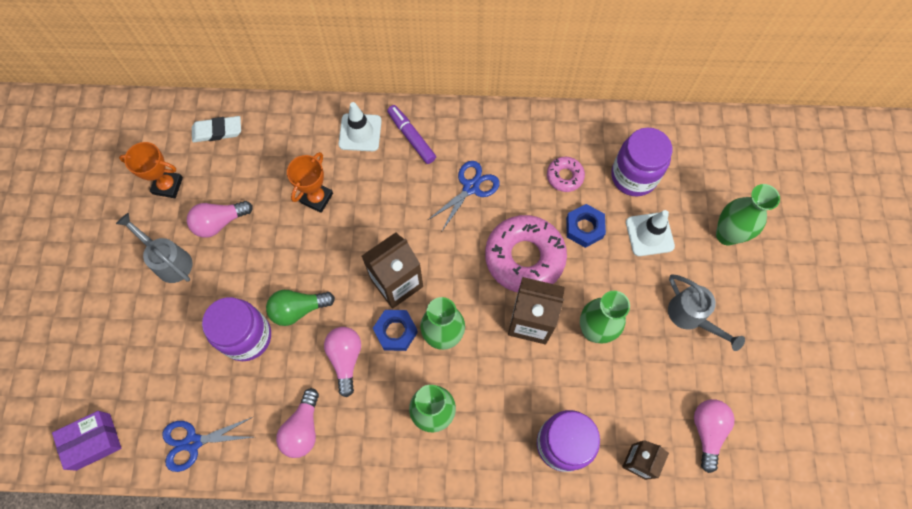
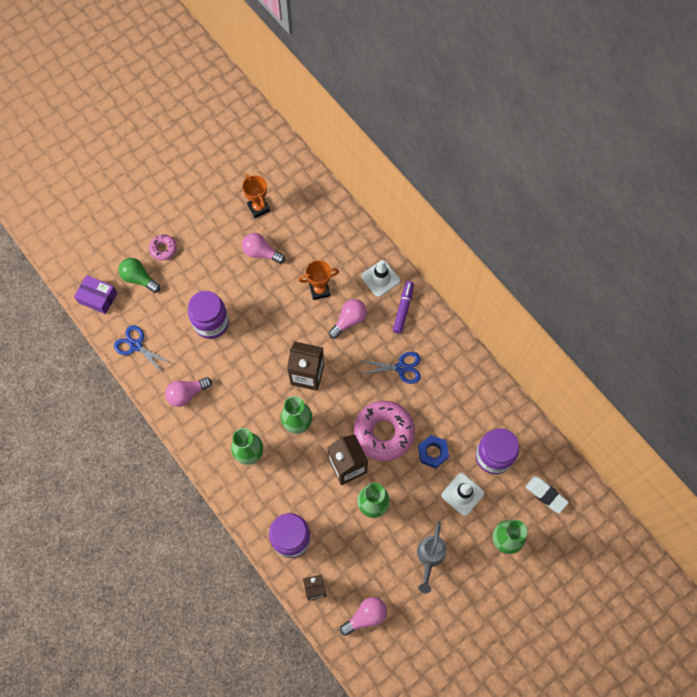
camera: 50 degrees right, 0 degrees up
(169, 260) = (218, 247): grey watering can -> none
(217, 131) = (312, 203): white eraser -> white eraser (546, 495)
(298, 309) = (248, 336): green light bulb -> green light bulb (139, 278)
(345, 358) = (242, 383): pink light bulb -> pink light bulb (349, 320)
(396, 331) = (279, 397): blue nut -> none
(564, 176) = (456, 415): pink donut -> pink donut (163, 249)

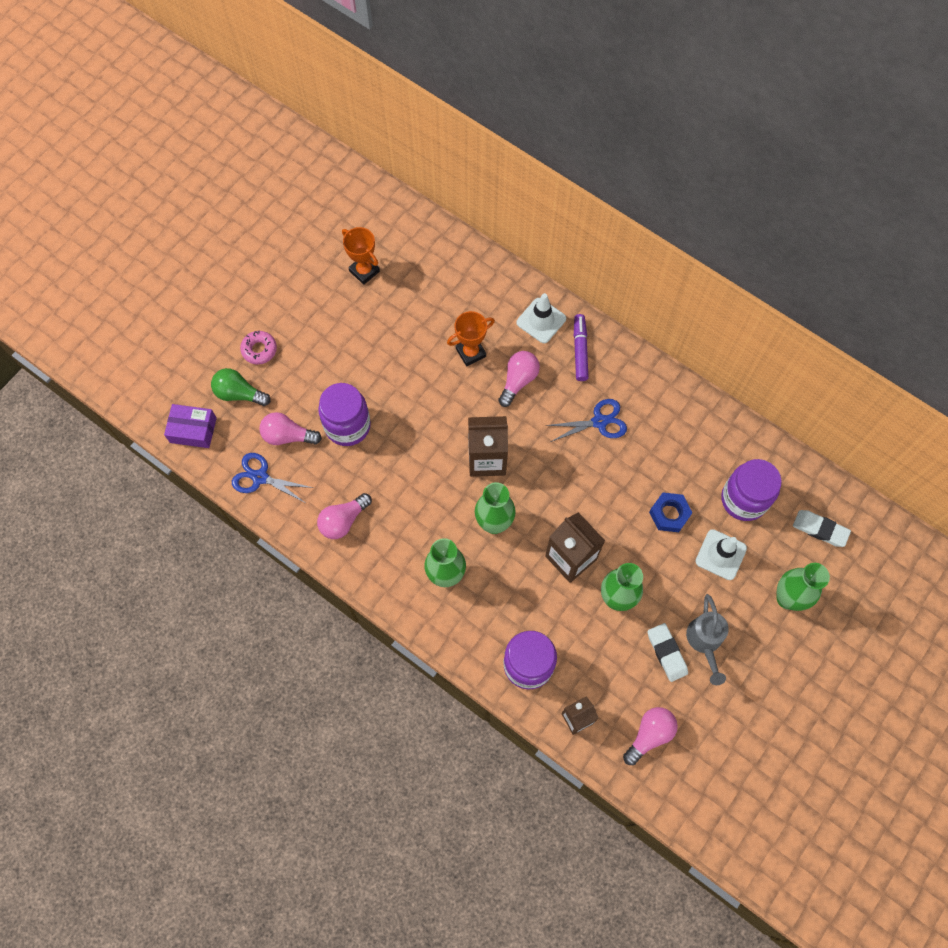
camera: 15 degrees left, 0 degrees up
(261, 252) = (384, 325): pink light bulb -> pink light bulb (287, 436)
(383, 432) = (602, 505): pink donut -> none
(398, 558) = (666, 653): none -> white eraser

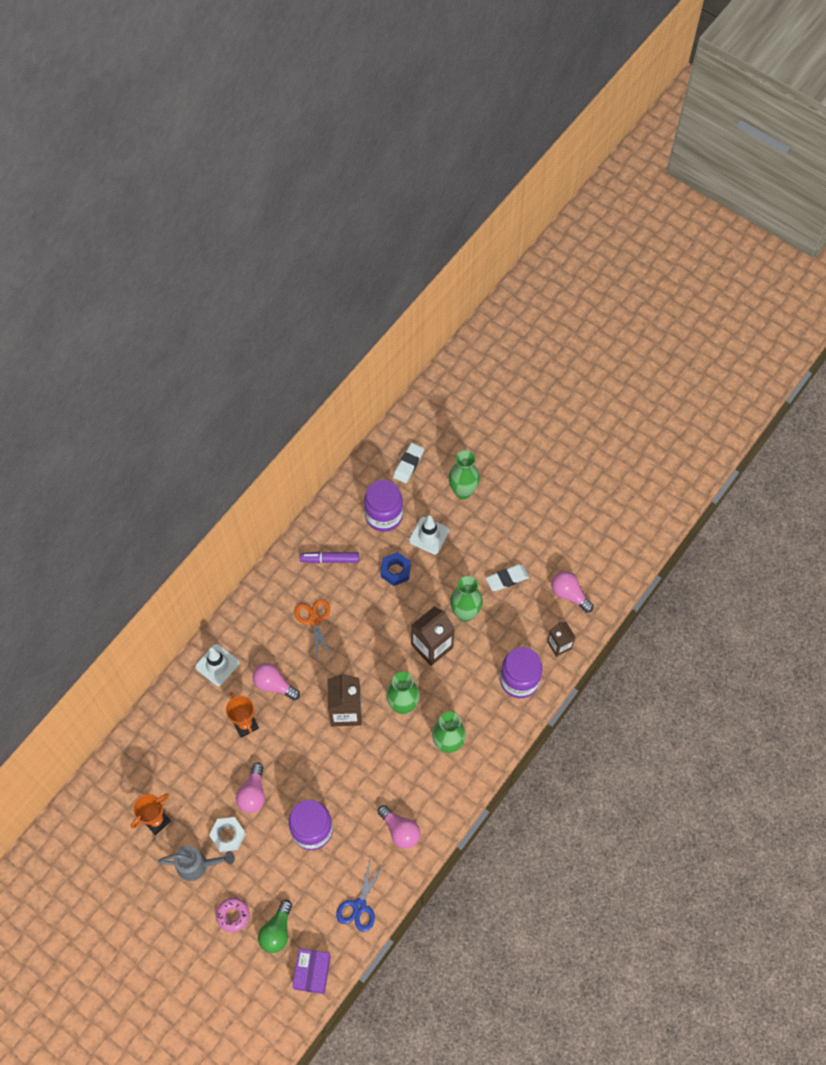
camera: 90 degrees left, 5 degrees down
(287, 436) = (320, 883): pink light bulb -> pink light bulb (253, 794)
(345, 341) = (228, 835): none -> white nut
(580, 350) = (247, 633): purple marker -> purple marker (330, 559)
(599, 422) = (314, 620): blue scissors -> orange scissors
(705, 642) = (498, 551): grey watering can -> grey watering can (198, 865)

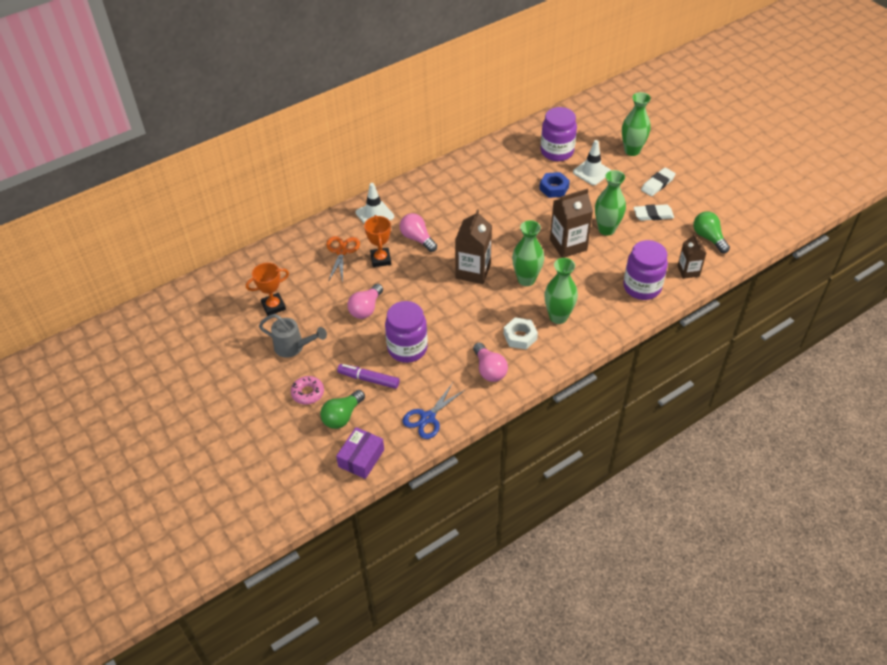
camera: 20 degrees right, 15 degrees down
(228, 835) = (330, 332): white nut -> white nut (520, 336)
(314, 620) = (470, 204): orange scissors -> orange scissors (342, 251)
(330, 559) = (499, 169): purple marker -> purple marker (368, 379)
(408, 464) = (590, 124): white eraser -> white eraser (657, 184)
(569, 594) = (708, 238): pink light bulb -> green light bulb

